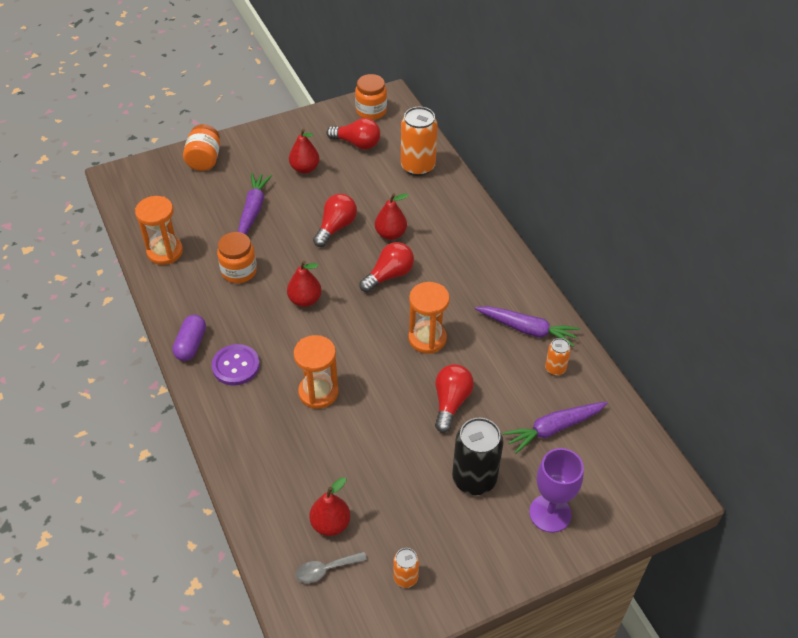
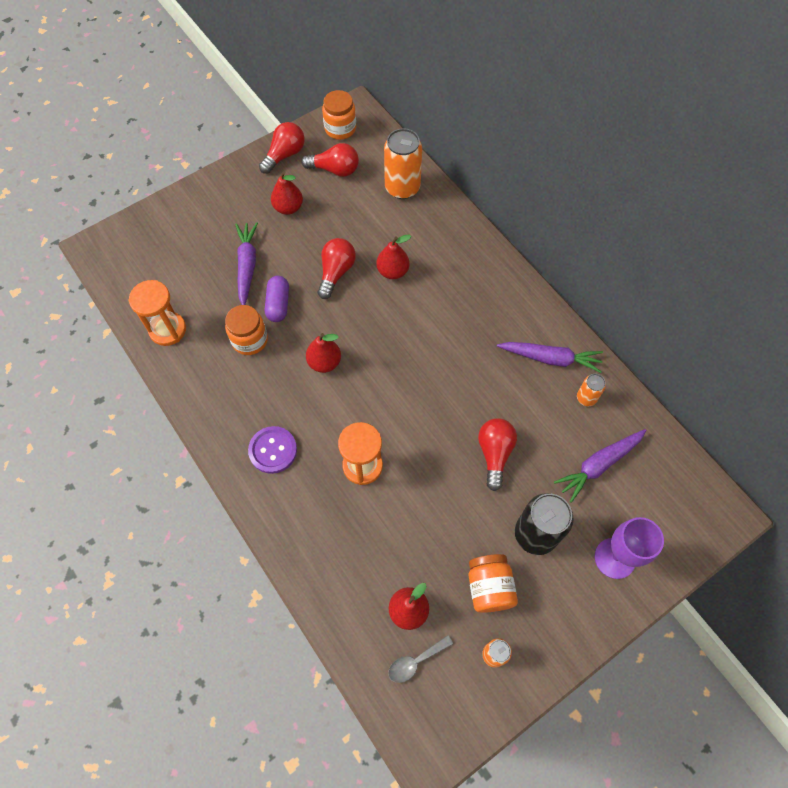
camera: 10 degrees left, 15 degrees up
(191, 344) = (221, 433): purple capsule -> purple capsule (278, 304)
(204, 160) = (182, 213): orange jar -> orange jar (489, 587)
(389, 275) = (402, 320): red light bulb -> red light bulb (284, 155)
(427, 338) = (456, 386): orange hourglass -> none

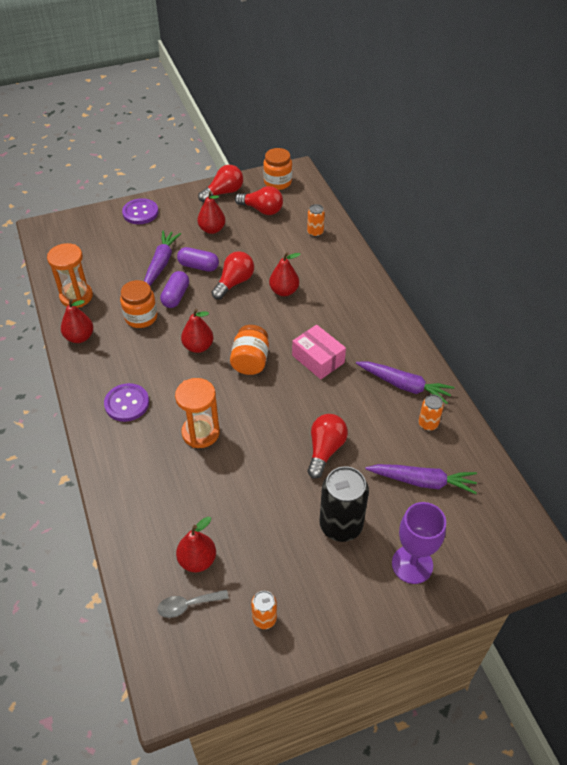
camera: 15 degrees right, 15 degrees down
(191, 381) = (80, 337): none -> red pear
(199, 202) = (140, 212): none -> purple button
(290, 260) = (198, 266): none -> purple capsule
(402, 188) = (315, 232): orange can -> orange can, size x0.51
(454, 348) = (318, 359): none -> pink box
(489, 587) = (280, 559): orange jar -> orange jar (250, 361)
(599, 465) = (422, 481): purple carrot -> purple carrot turned 150 degrees counterclockwise

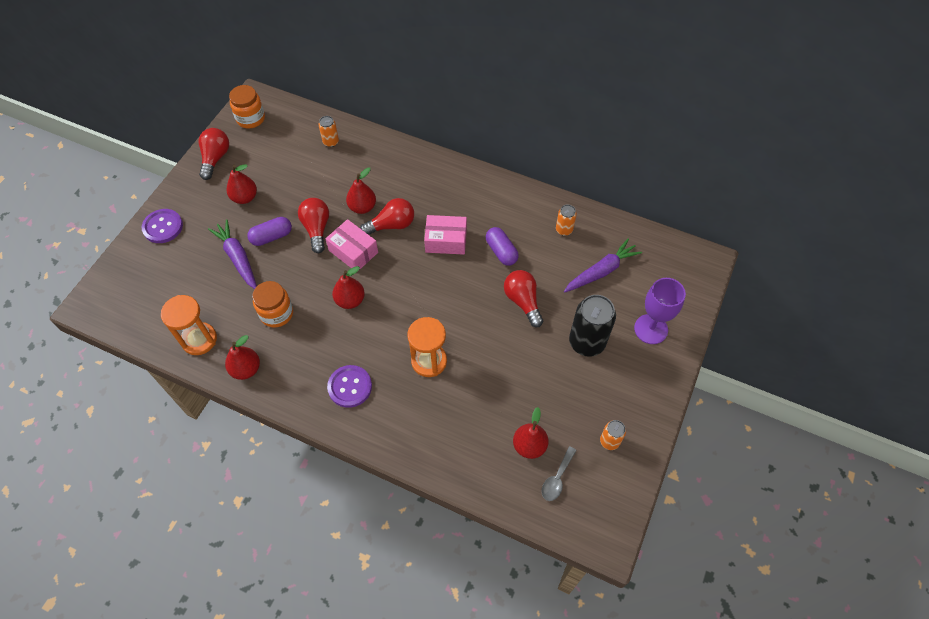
camera: 45 degrees left, 10 degrees up
(176, 296) = (283, 275): purple capsule -> purple capsule (501, 251)
(241, 316) = (353, 251): none -> pink box
(250, 361) = (401, 280): orange jar -> none
(262, 210) = (266, 152): red light bulb -> red light bulb (392, 225)
(404, 385) = (521, 214): purple carrot -> none

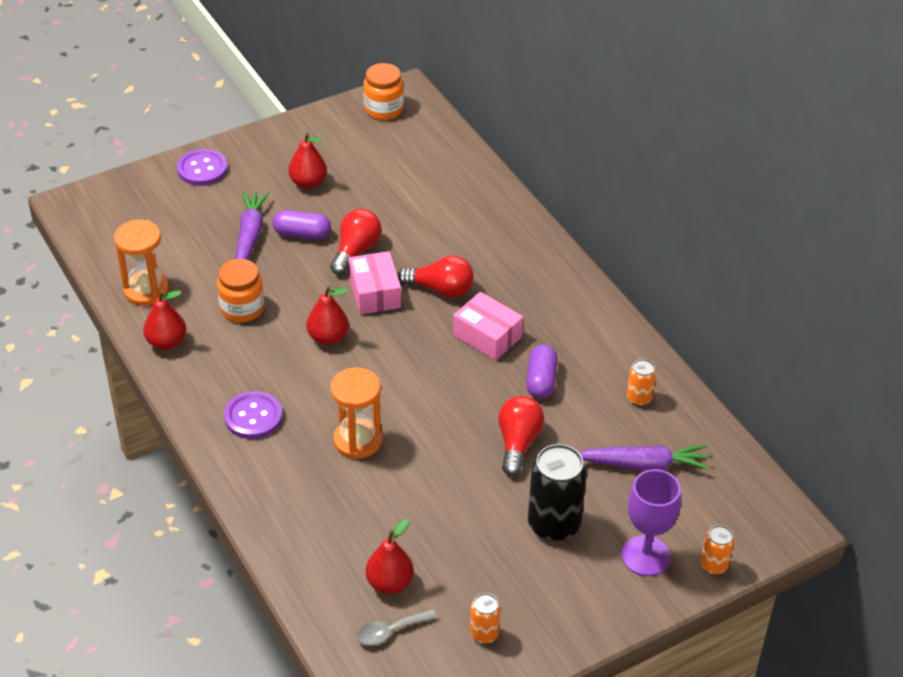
camera: 35 degrees right, 15 degrees down
(215, 158) = (312, 130): red light bulb -> none
(331, 142) = (450, 174): orange can -> orange can (714, 565)
(362, 207) = (425, 255): red pear -> none

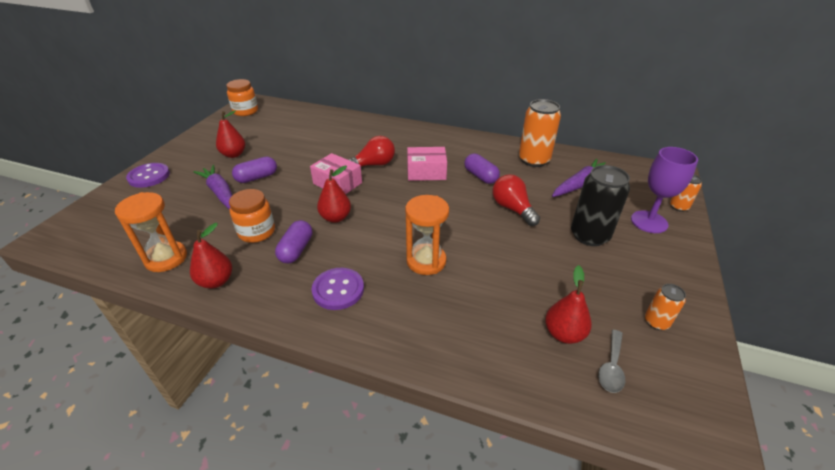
camera: 40 degrees left, 5 degrees down
(257, 352) = (296, 250): none -> purple capsule
(356, 251) = (301, 170): red light bulb -> none
(639, 398) = (534, 160): orange can -> orange can, size x1.95

